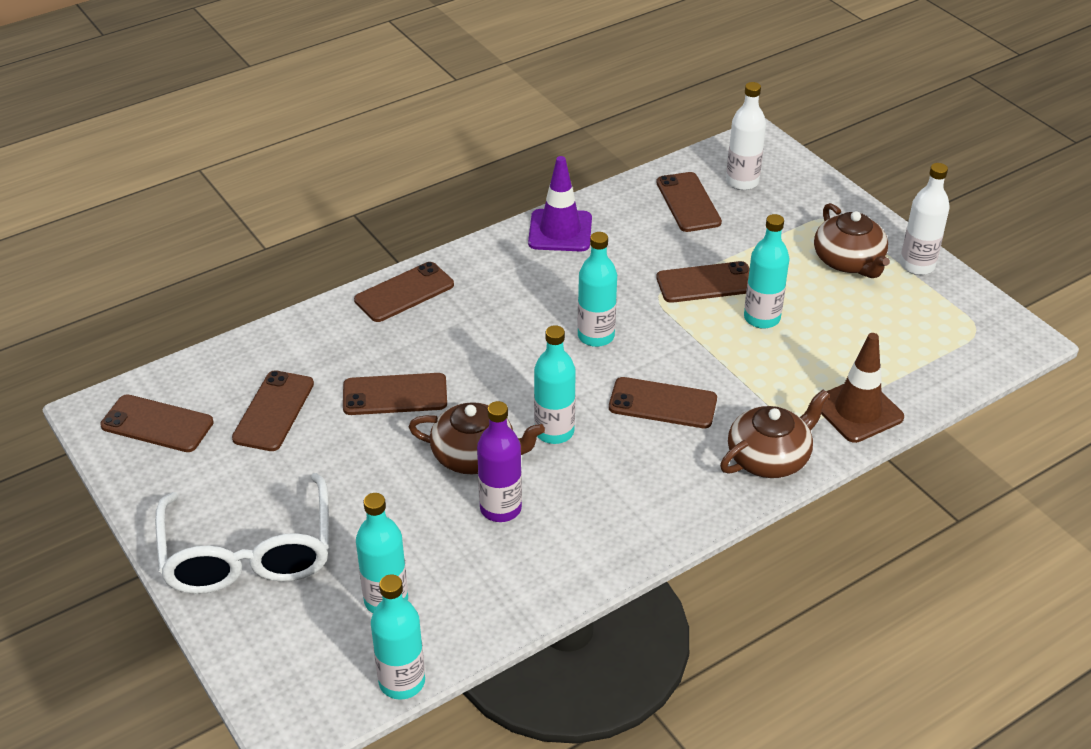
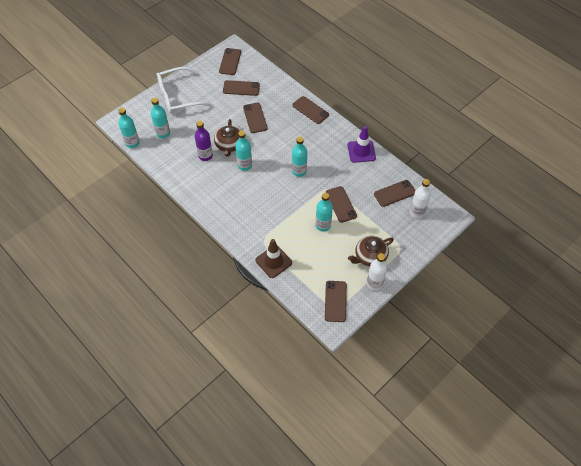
camera: 80 degrees right, 15 degrees up
(662, 403) = (265, 196): brown phone -> brown phone (335, 301)
(769, 457) = (242, 232): brown teapot -> none

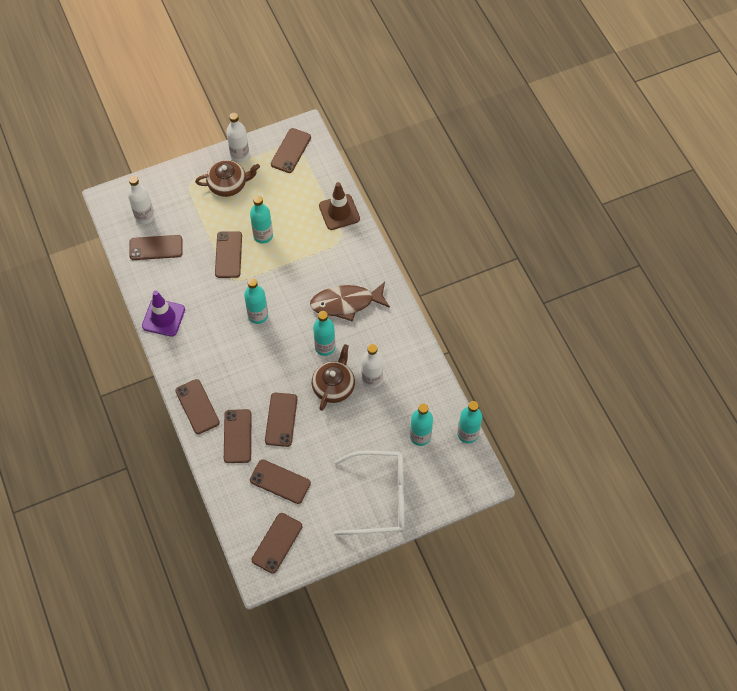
camera: 160 degrees left, 5 degrees up
(205, 156) = (372, 379): purple bottle -> white bottle
(241, 197) = (346, 303): none -> brown fish
(277, 102) = (237, 436): none -> brown phone

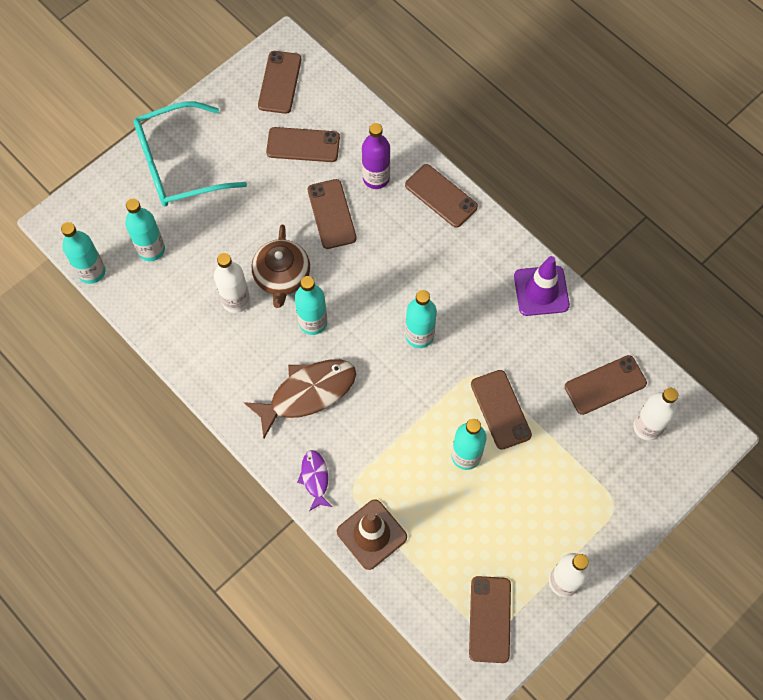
camera: 160 degrees right, 5 degrees up
(228, 184) = (556, 523): brown teapot -> none
(237, 436) = (376, 178): brown phone -> purple bottle
(361, 253) = (315, 478): none -> purple fish
(380, 497) = (178, 165): white glasses -> turquoise glasses

